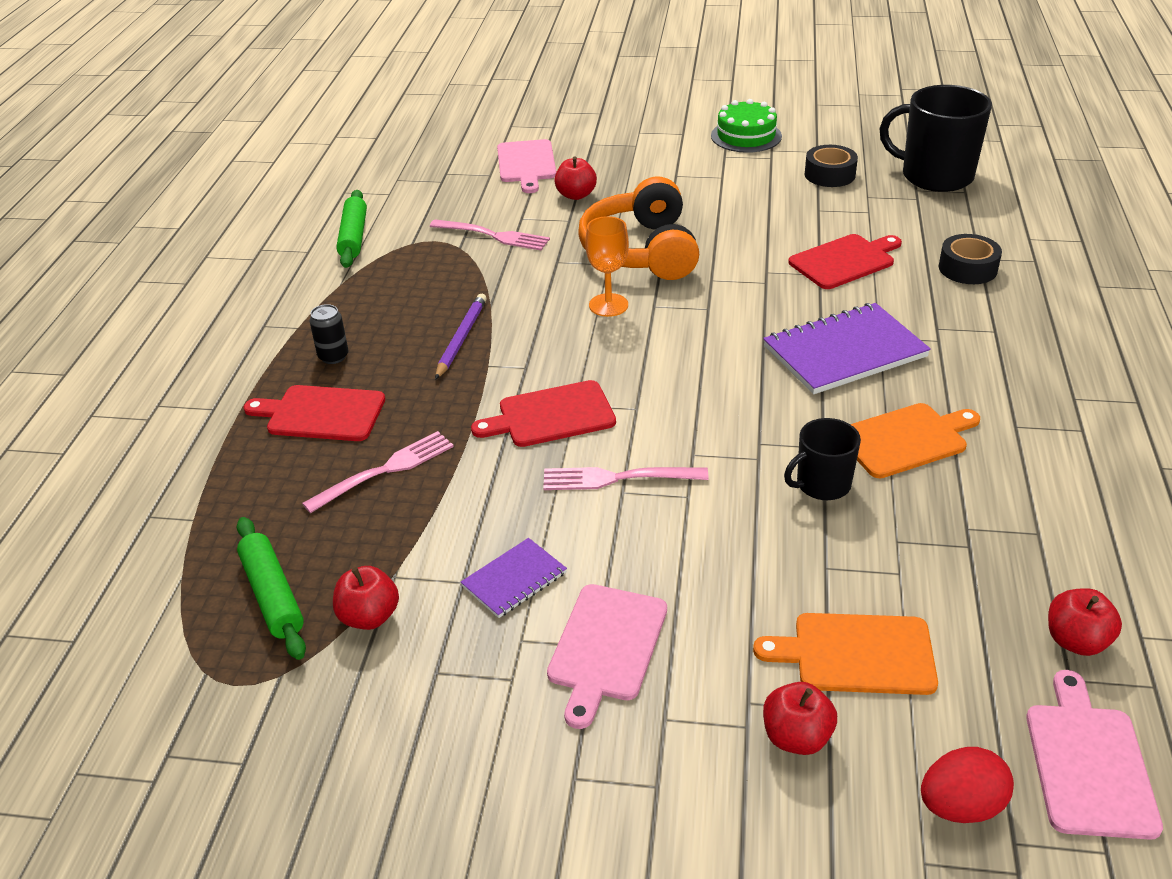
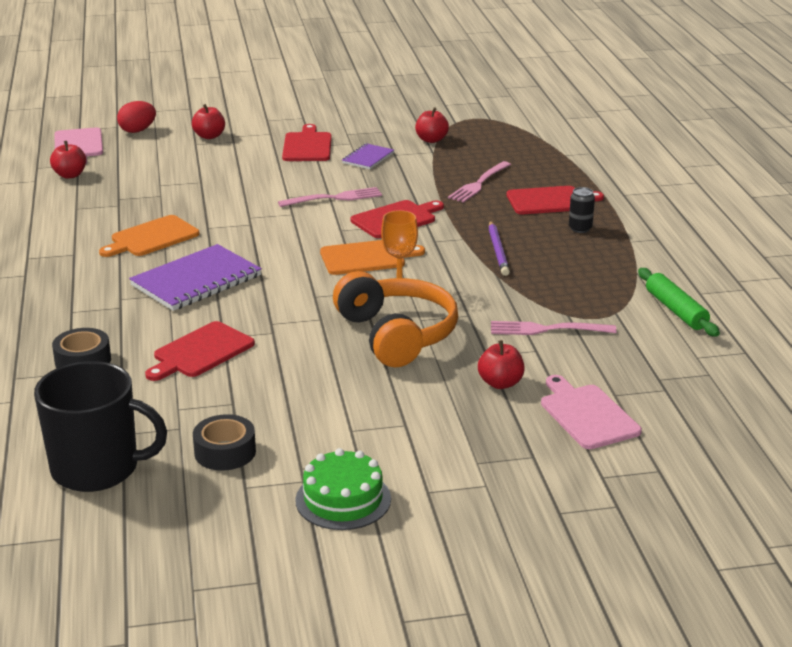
camera: 160 degrees right, 10 degrees down
(273, 595) = (487, 139): green rolling pin -> none
(606, 647) = (307, 146): pink cutting board -> red cutting board
(822, 484) = (206, 211): black mug -> none
(856, 654) = (183, 158): orange cutting board -> orange cutting board (366, 257)

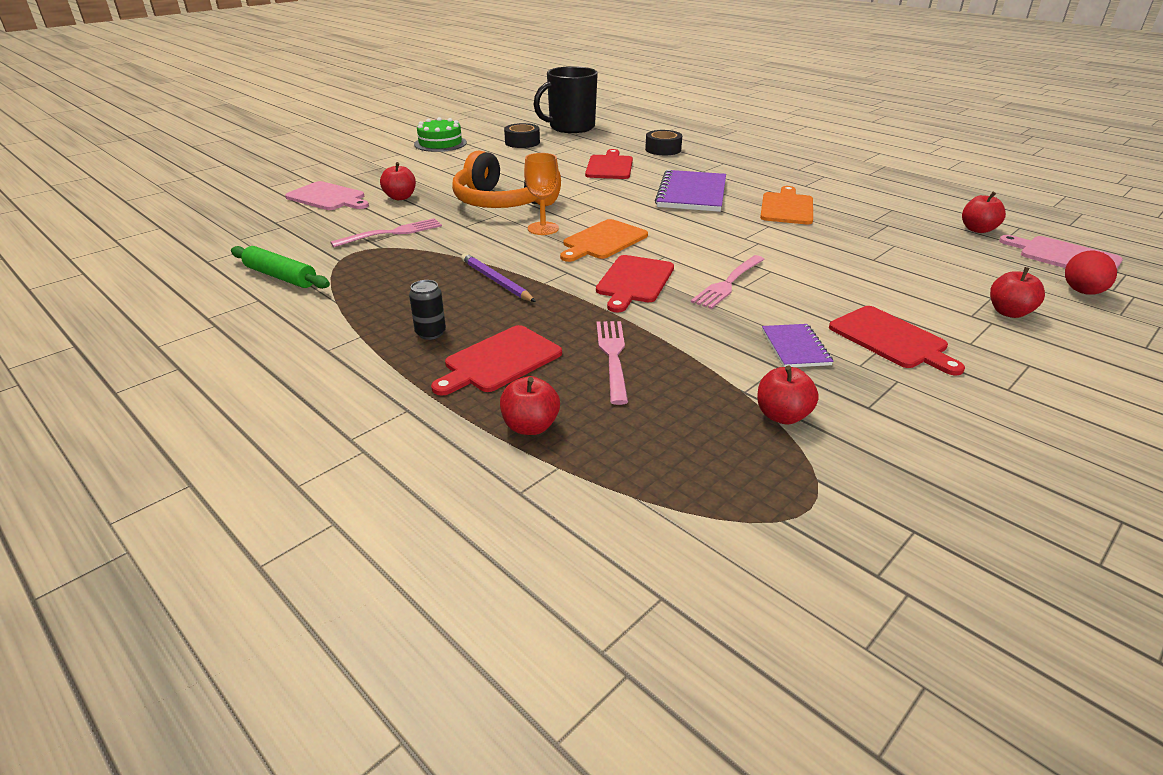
camera: 145 degrees right, 5 degrees up
(563, 170) = (530, 426): none -> red apple

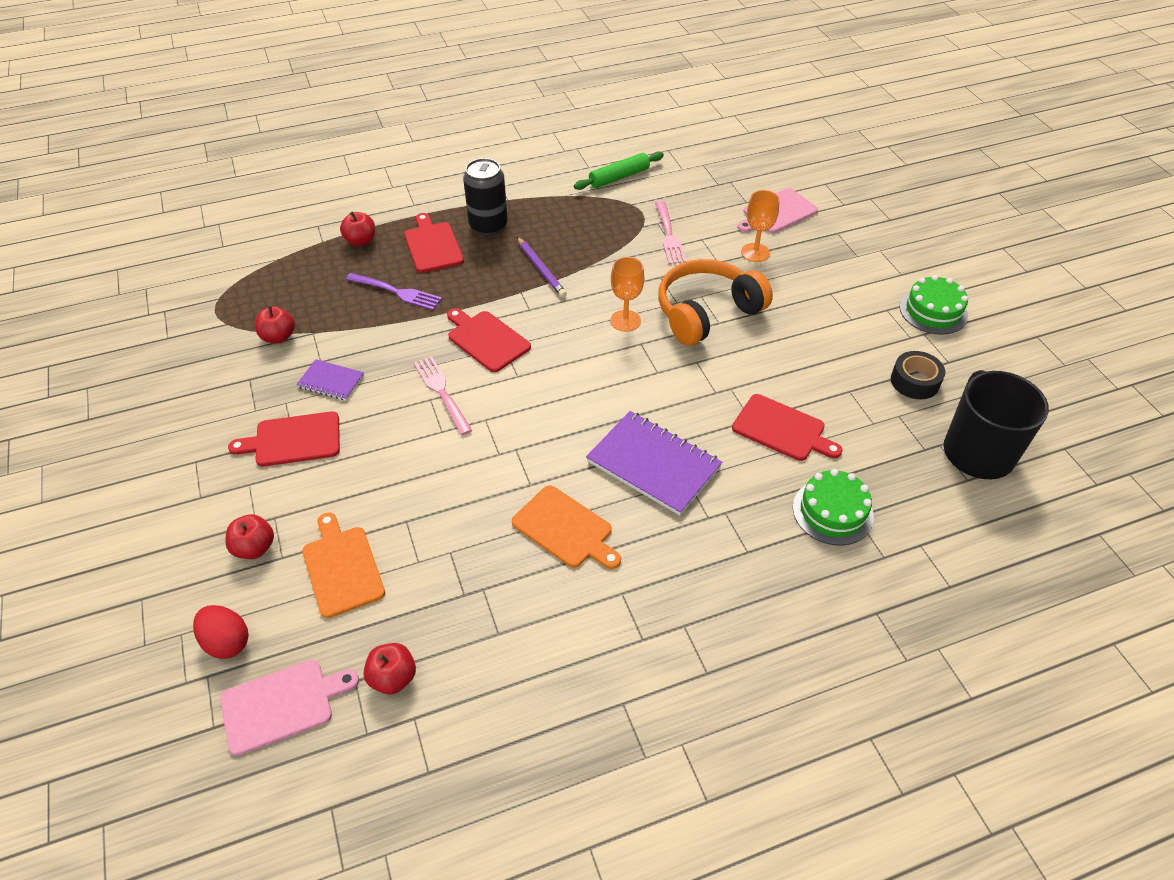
camera: 115 degrees right, 15 degrees up
(400, 197) = (755, 252): red apple -> orange goblet
(430, 333) = (488, 226): black can -> black can, size x1.86
(496, 281) = (541, 269): purple pencil -> purple pencil turned 75 degrees clockwise
(603, 241) = (573, 349): orange cutting board -> orange cutting board (342, 568)
(613, 356) = (397, 292): pink fork -> purple fork
(663, 149) = (832, 511): black tape -> green cake

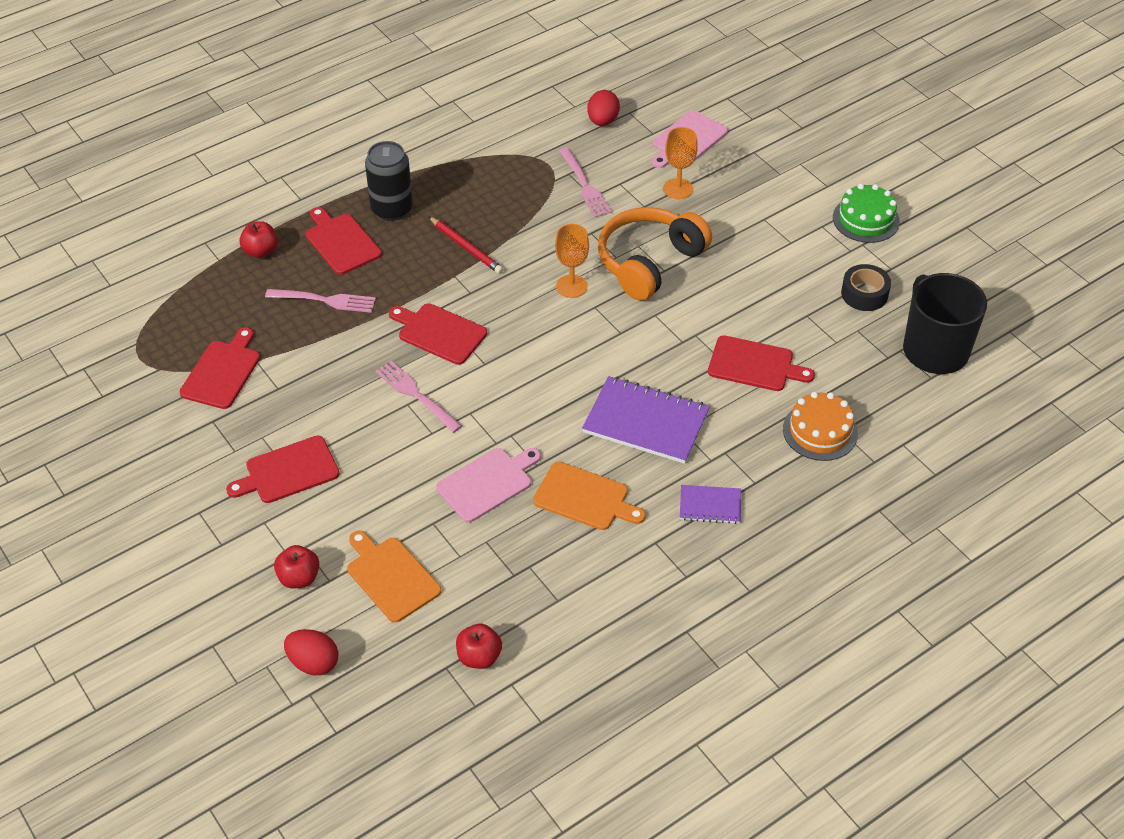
camera: 15 degrees left, 0 degrees up
(278, 337) = (222, 372): red apple -> red cutting board
(282, 704) = (389, 700): pink cutting board -> pink cutting board (487, 483)
(331, 381) = (299, 406): purple notebook -> purple notebook (710, 505)
(397, 292) = (325, 300): purple fork -> pink fork
(541, 269) = (466, 247): purple pencil -> red pencil
(619, 177) = (510, 128): green rolling pin -> none
(703, 185) = (602, 121): none -> red egg
(832, 511) = (820, 431): green cake -> orange cake

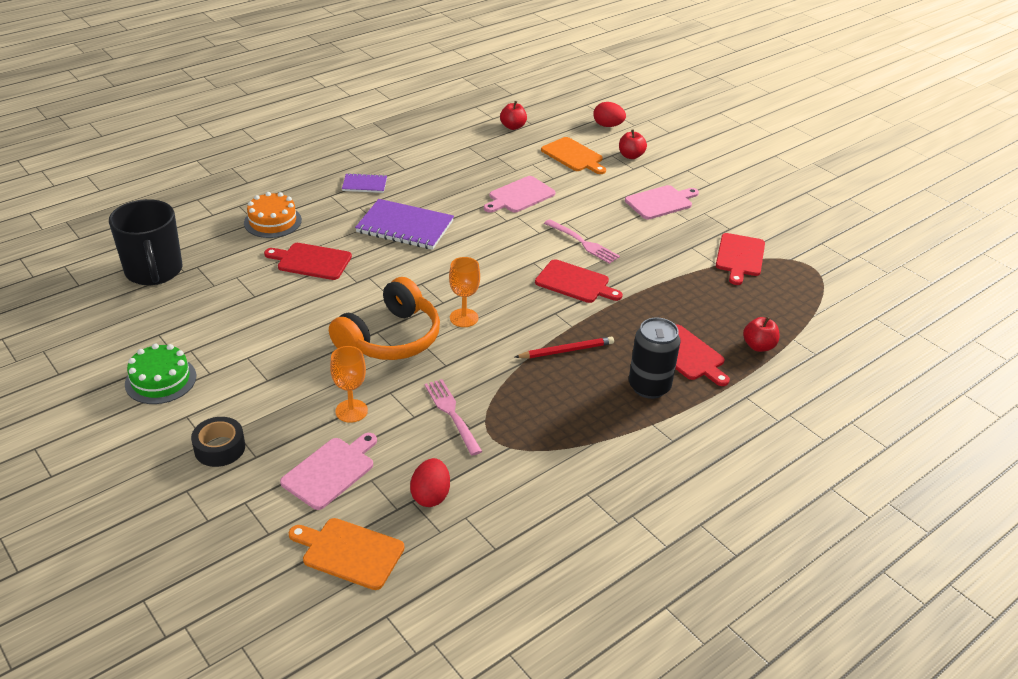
camera: 175 degrees right, 10 degrees down
(288, 471) = (660, 202): red cutting board -> pink cutting board
(325, 300) = (681, 306): pink fork -> none
(466, 247) = (566, 350): red pencil -> red pencil turned 120 degrees clockwise
(585, 497) = (451, 189): orange cutting board -> orange cutting board (349, 552)
(864, 294) = (194, 312): black tape -> black tape (220, 448)

